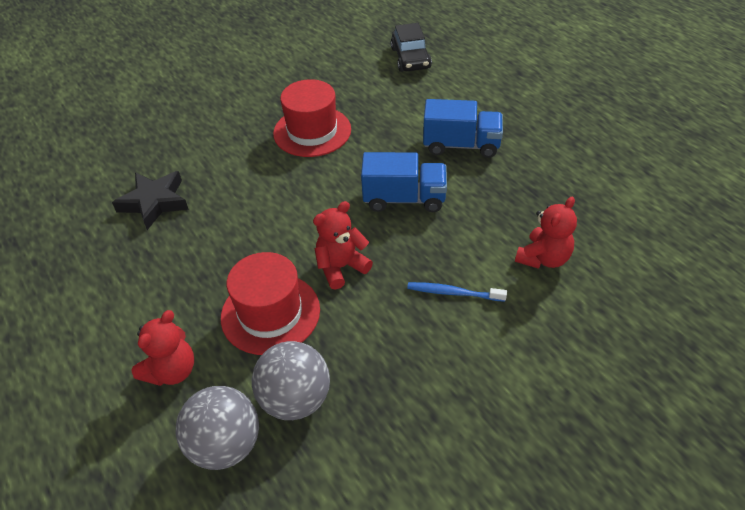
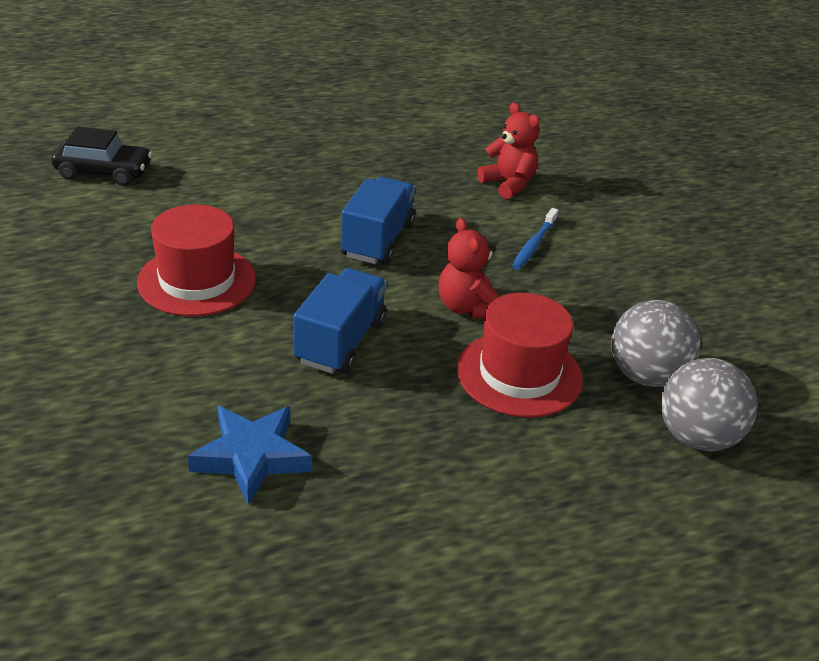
camera: 80 degrees left, 10 degrees down
(154, 202) = (252, 457): black star -> blue star
(172, 371) = (585, 470): red teddy bear -> none
(461, 145) = (310, 182): blue truck -> blue truck (340, 342)

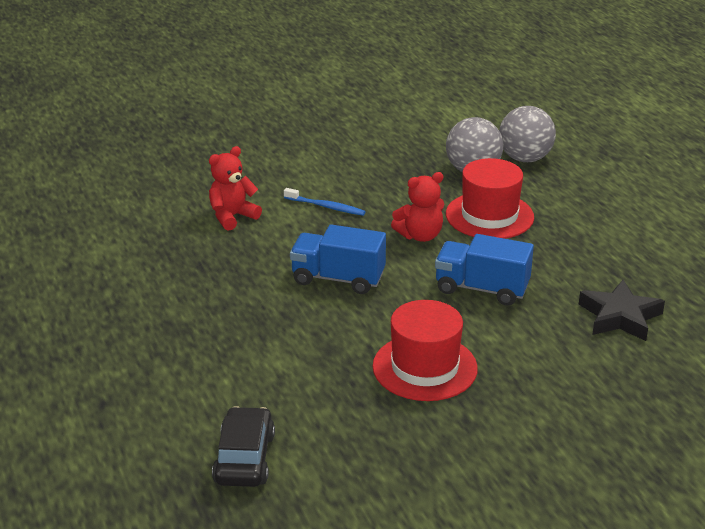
camera: 90 degrees left, 5 degrees down
(252, 457) = (619, 316): blue star -> black star

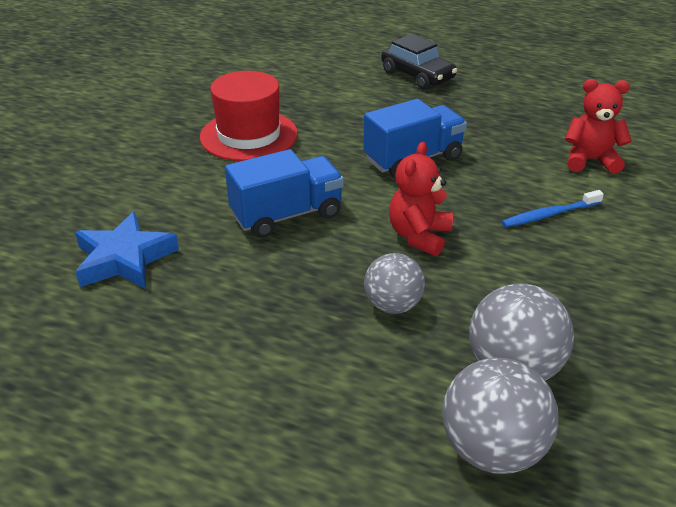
camera: 135 degrees right, 5 degrees up
(232, 216) = (590, 160): red teddy bear -> red teddy bear turned 90 degrees counterclockwise
(244, 458) = (285, 51): black car -> black car (417, 76)
(489, 216) = (393, 305): red hat -> grey ball
(619, 316) = (124, 259): black star -> blue star

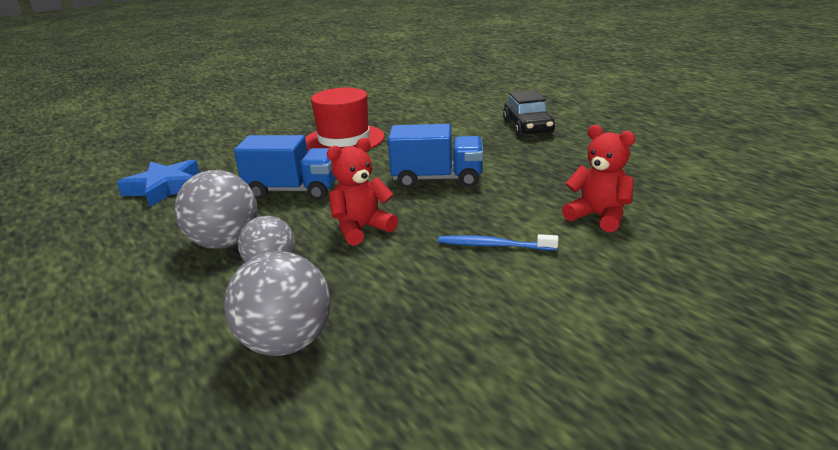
camera: 35 degrees right, 10 degrees down
(492, 449) = (180, 391): grey ball -> grey ball (224, 243)

